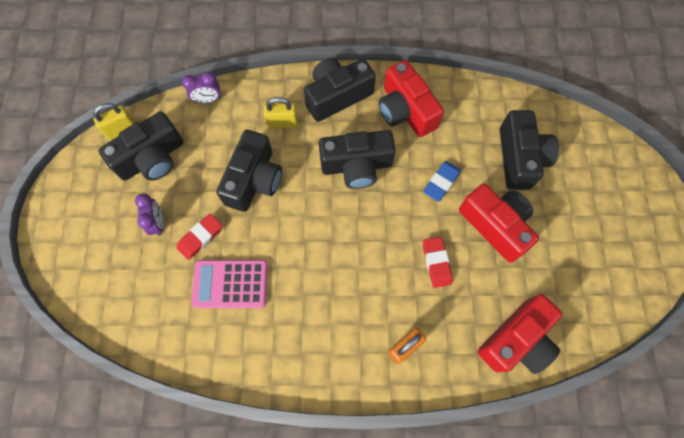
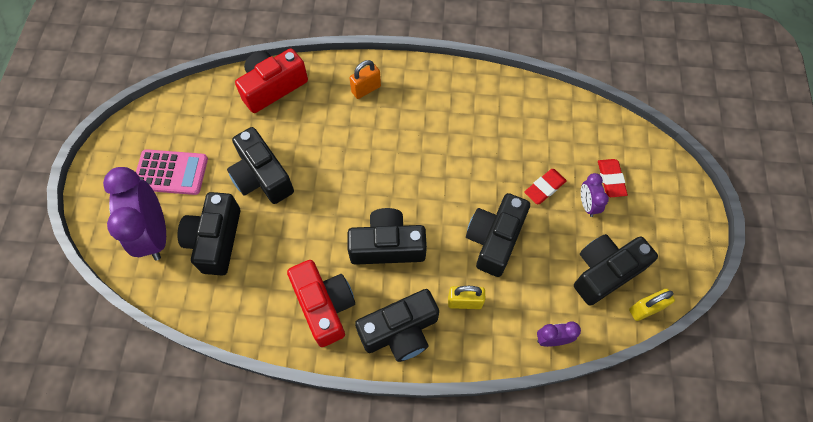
camera: 175 degrees left, 5 degrees down
(230, 284) = (513, 146): pink calculator -> pink calculator (171, 173)
(436, 263) = (325, 149): red eraser -> red eraser (611, 179)
(441, 182) = (303, 221): blue eraser -> none
(495, 225) = (262, 177): red camera -> black camera
(579, 159) = (155, 234): none -> purple clock

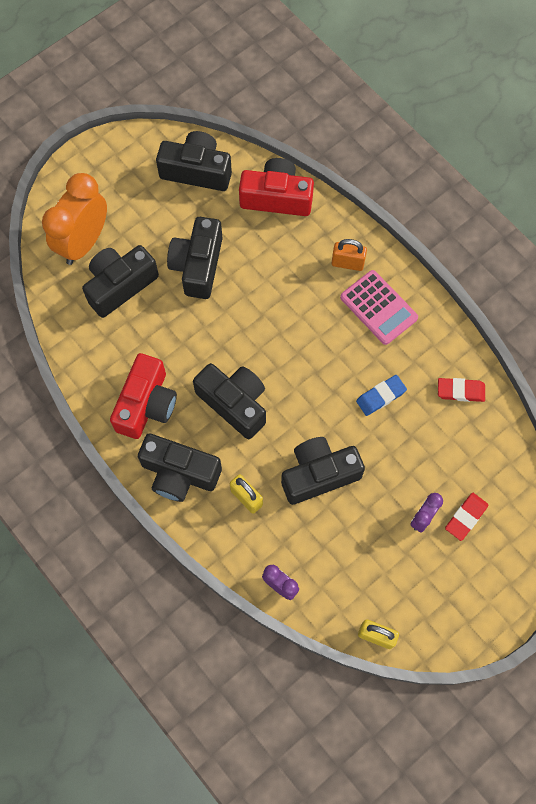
camera: 45 degrees right, 5 degrees up
(155, 234) = (84, 242): purple clock -> orange clock
(171, 173) = (137, 204): pink calculator -> pink calculator (378, 308)
(478, 153) = (381, 396): none -> blue eraser
(544, 188) = (403, 473): red eraser -> red eraser (460, 391)
(605, 272) = (376, 579): black camera -> black camera (197, 171)

